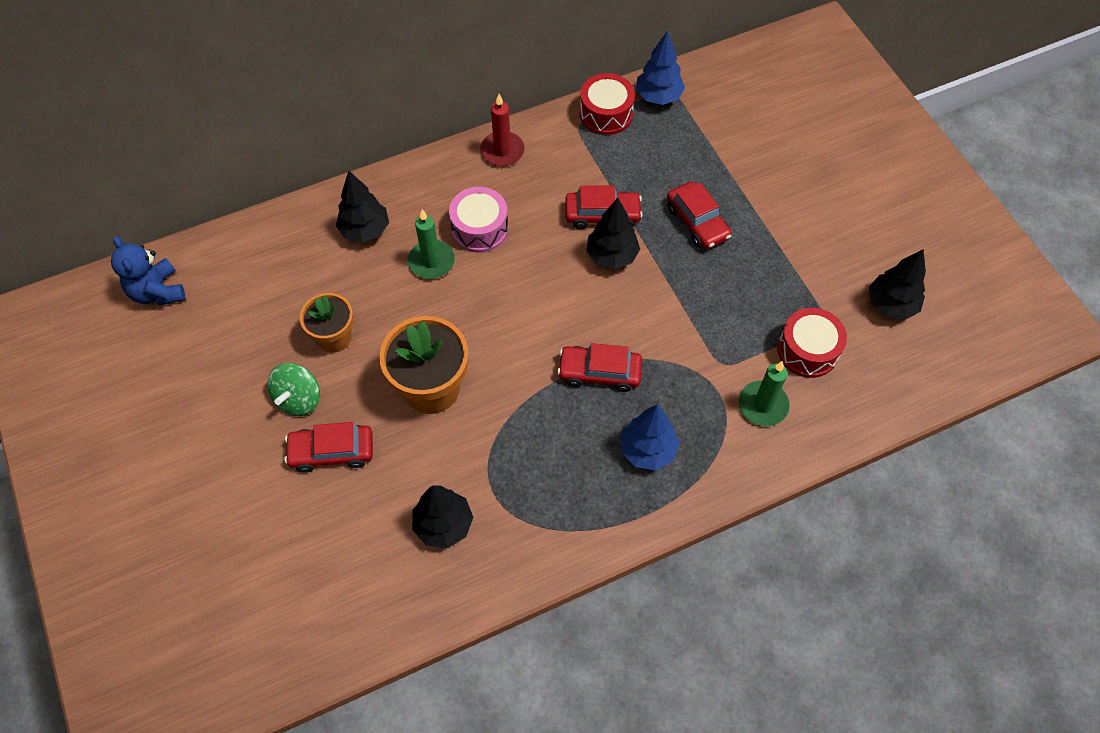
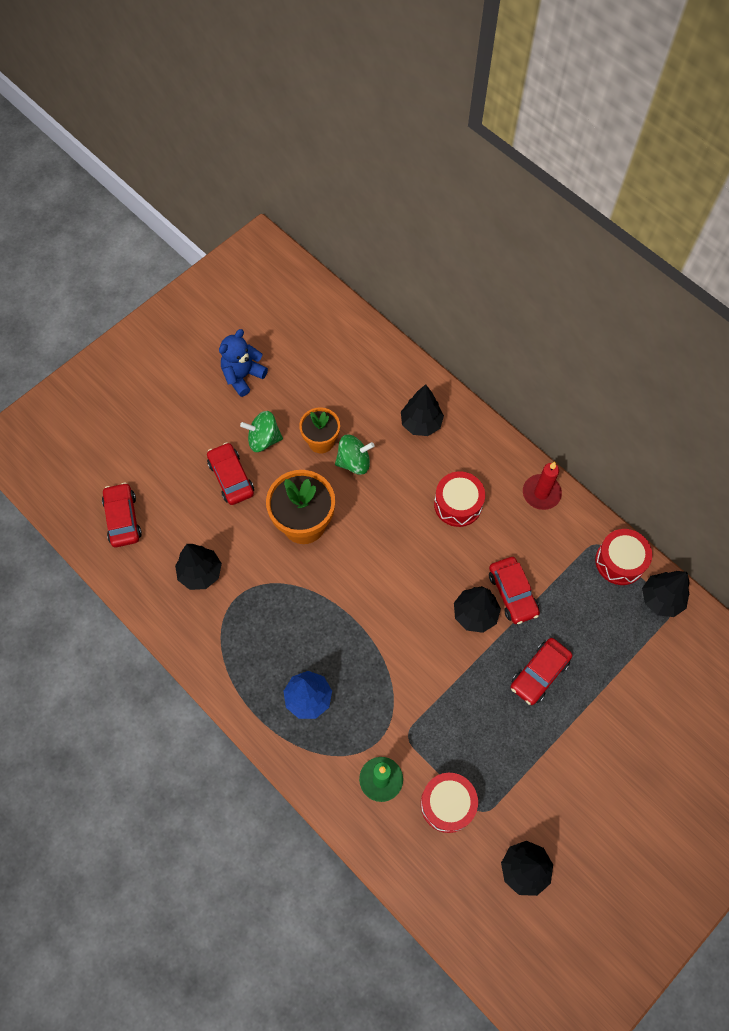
camera: 70 degrees right, 5 degrees up
(157, 291) = (314, 314): blue teddy bear -> blue teddy bear (243, 376)
(378, 312) = (354, 462): none -> green spinning top
(431, 261) = (413, 481): green candle -> none
(480, 228) = (458, 504): pink drum -> red drum
(599, 372) = (362, 640): red car -> red car (123, 519)
(658, 97) = (661, 599): blue tree -> black tree

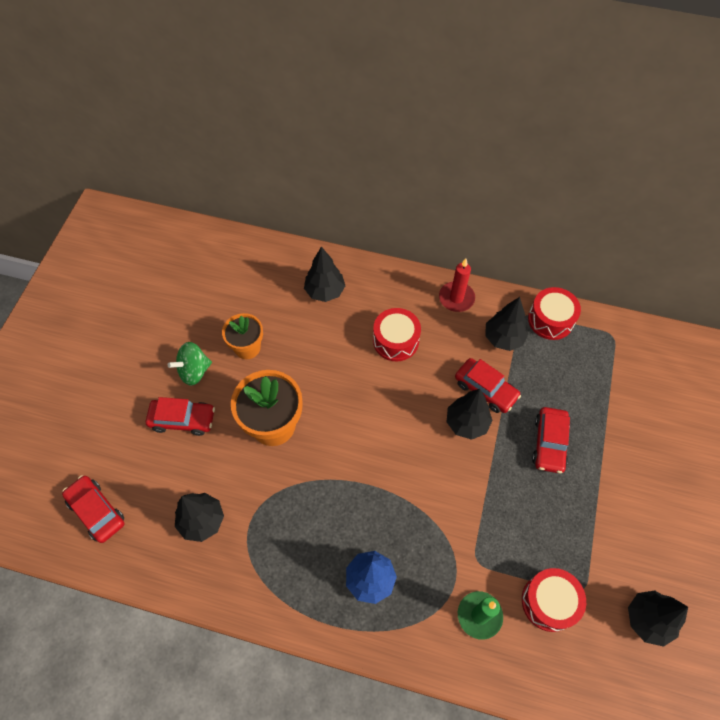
camera: 30 degrees left, 5 degrees down
(231, 478) = (182, 419): red car -> red car turned 150 degrees clockwise
(243, 376) = (144, 327): blue teddy bear -> none
(354, 462) = (286, 350): green spinning top -> none
(661, 599) = (600, 332): black tree -> black tree (503, 338)

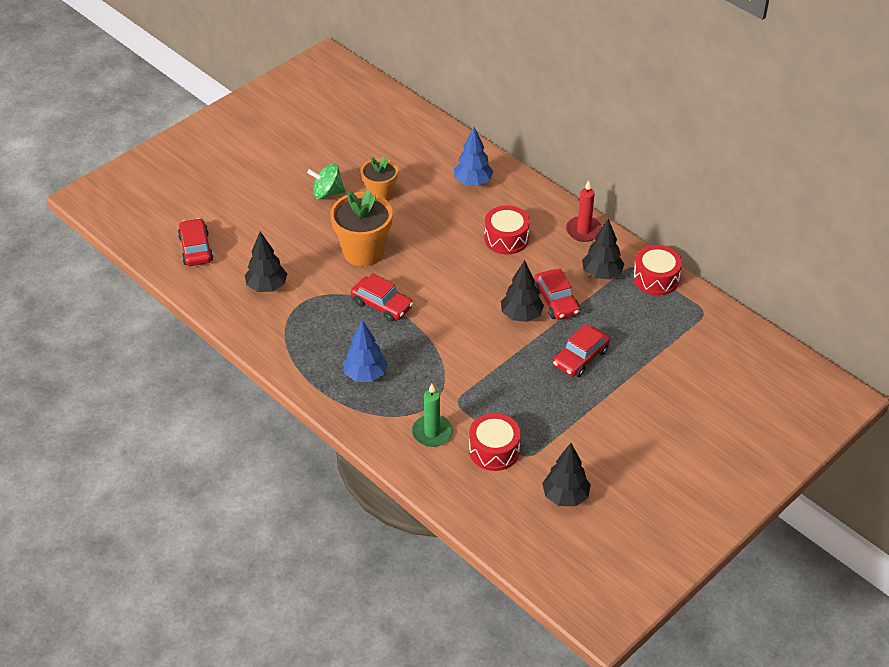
camera: 30 degrees right, 15 degrees down
(182, 419) = (296, 220): red car -> red car (382, 304)
(325, 291) = (473, 182): black tree -> blue tree

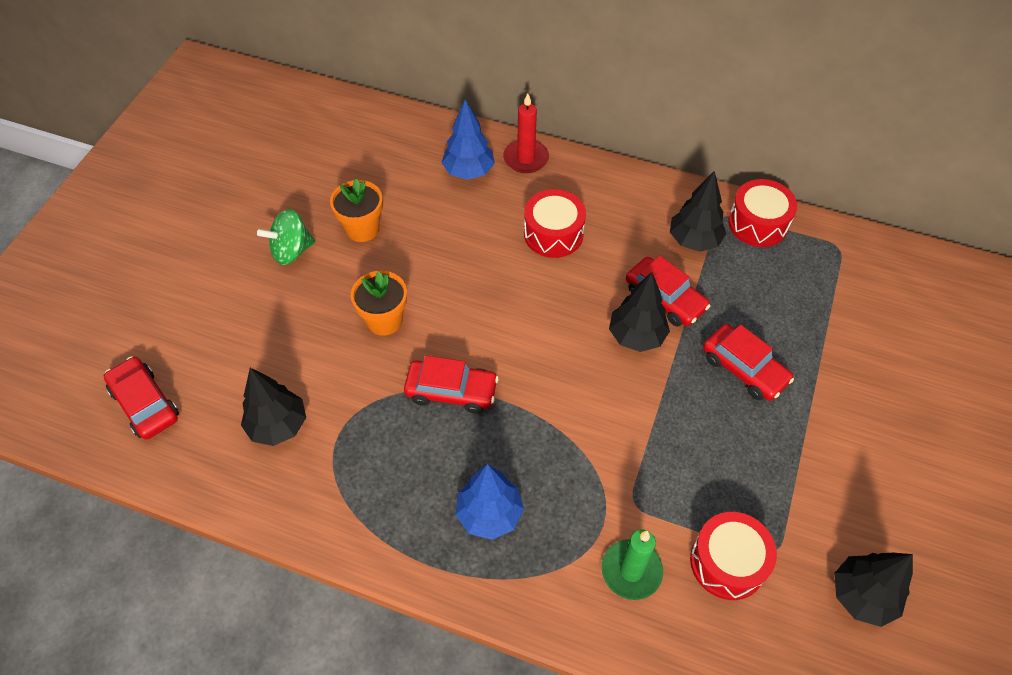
camera: 25 degrees left, 10 degrees up
(363, 252) = (384, 320): orange flower pot -> orange flower pot, size x0.62
(580, 357) = (744, 368): red car -> red car turned 60 degrees counterclockwise
(583, 231) = (637, 190): red candle -> red candle (526, 158)

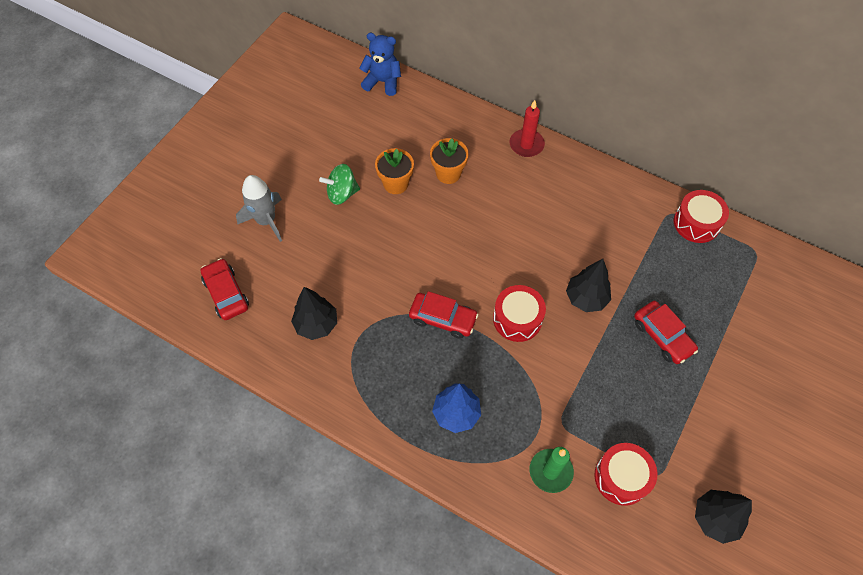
camera: 10 degrees right, 5 degrees up
(191, 300) = (266, 221): none -> grey rocket
(327, 107) = (382, 82): none -> blue teddy bear
(384, 320) = (402, 257): orange flower pot -> orange flower pot (448, 173)
(468, 171) = (481, 149): blue tree -> none
(553, 234) = (537, 208): red drum -> red drum (517, 319)
(665, 298) = (613, 272): red car -> none
(694, 240) = (644, 230): black tree -> none

